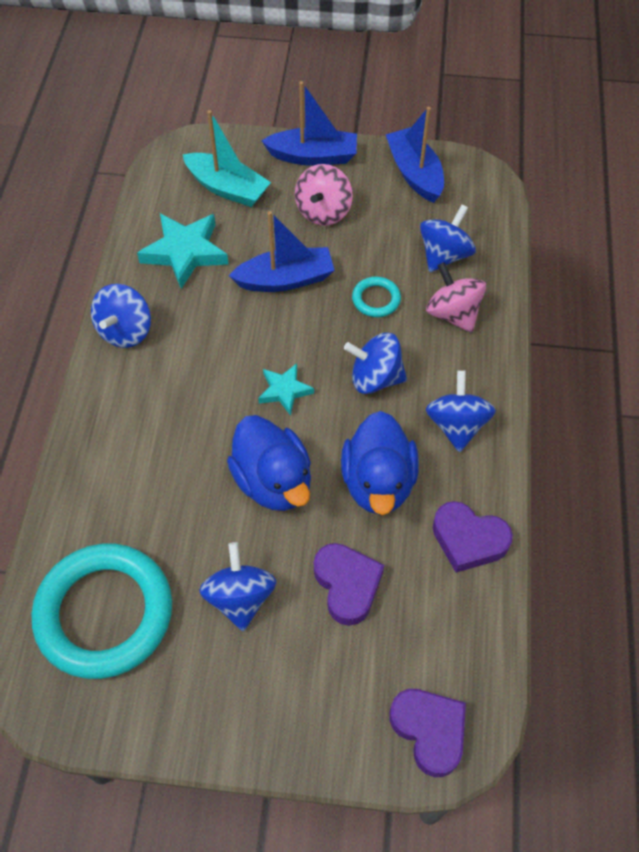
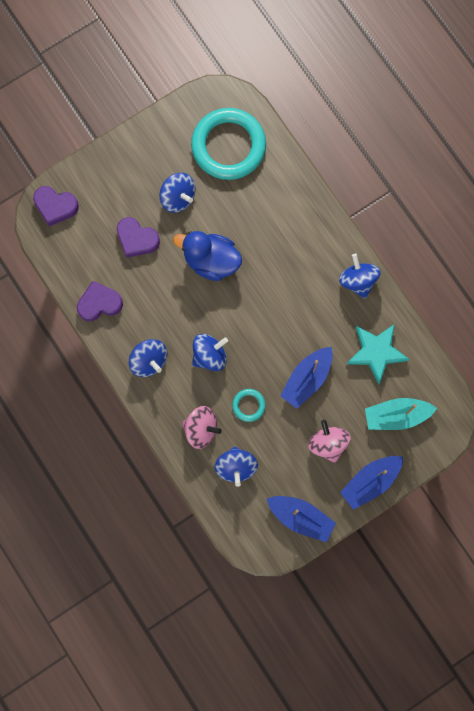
camera: 140 degrees right, 20 degrees up
(284, 390) = (248, 312): turquoise star -> none
(378, 482) = (162, 299): blue duck -> none

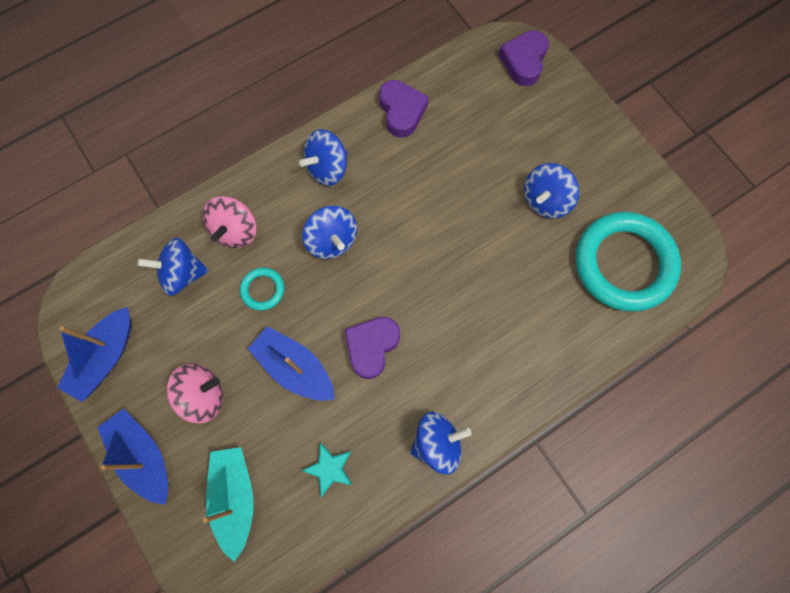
camera: 90 degrees right, 5 degrees down
(137, 239) = (486, 152): purple heart -> purple heart (372, 347)
(211, 261) = (460, 242): blue duck -> none
(376, 352) = (330, 468): turquoise star -> turquoise star, size x0.58

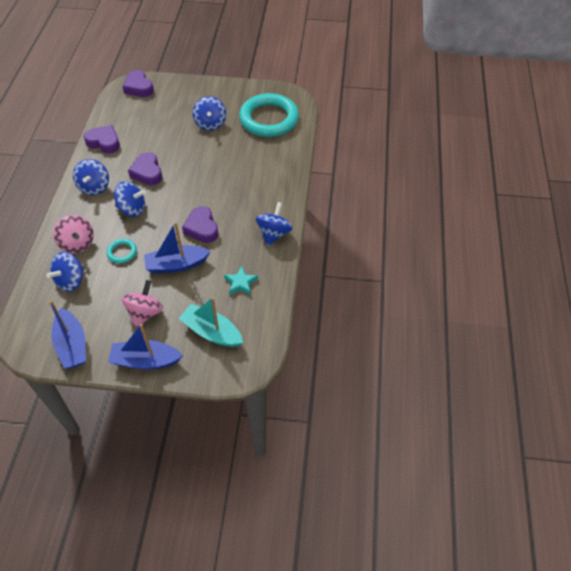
camera: 50 degrees left, 20 degrees down
(400, 203) = (147, 172): none -> purple heart

